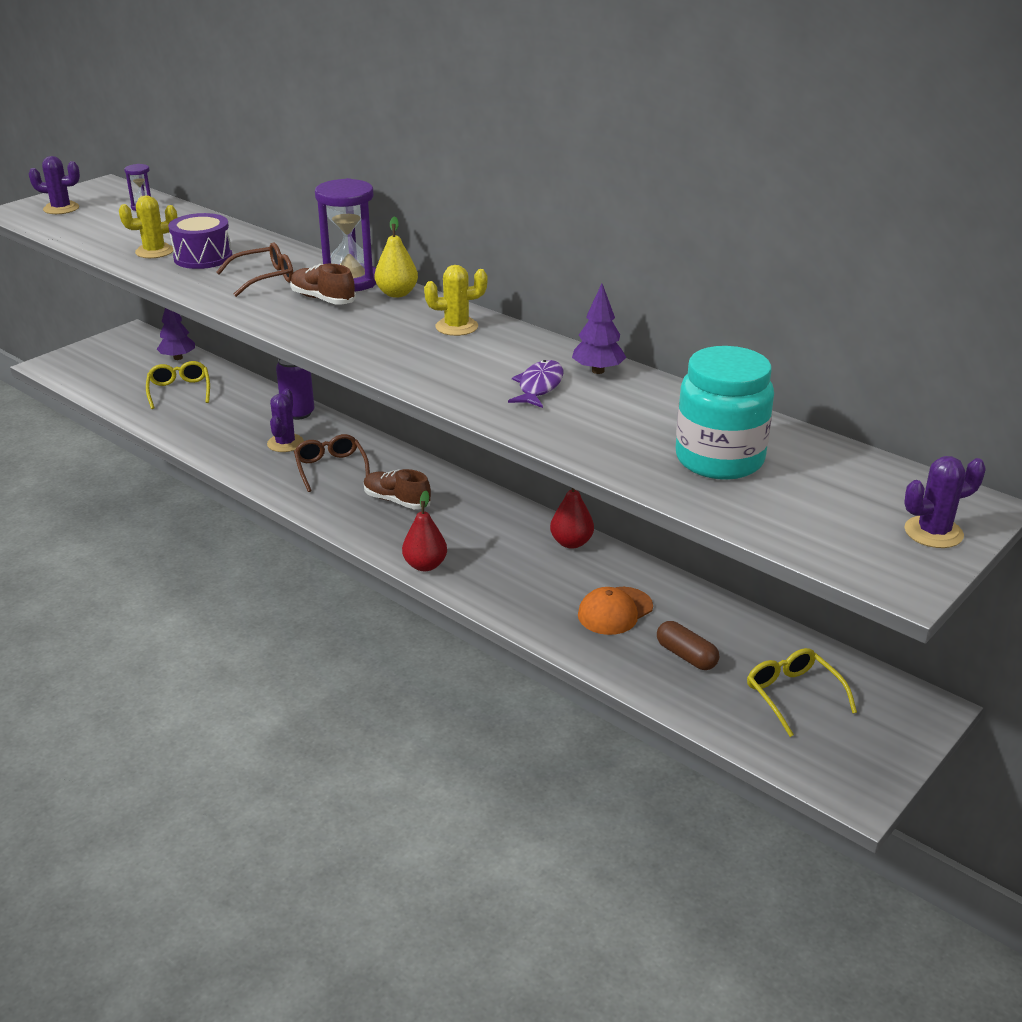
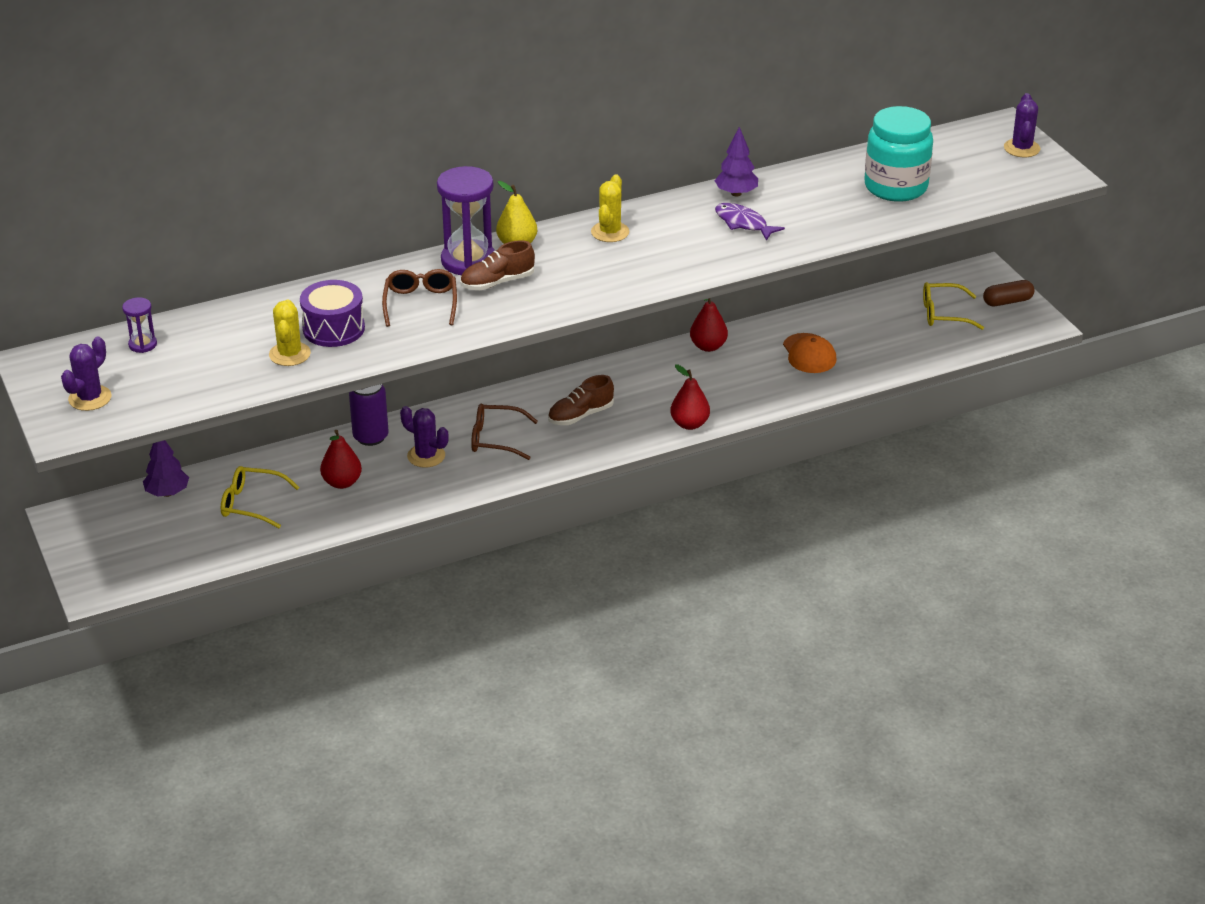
camera: 65 degrees left, 5 degrees up
(226, 418) = (342, 482): none -> red pear
(686, 656) = (878, 341): brown capsule -> brown capsule (1007, 301)

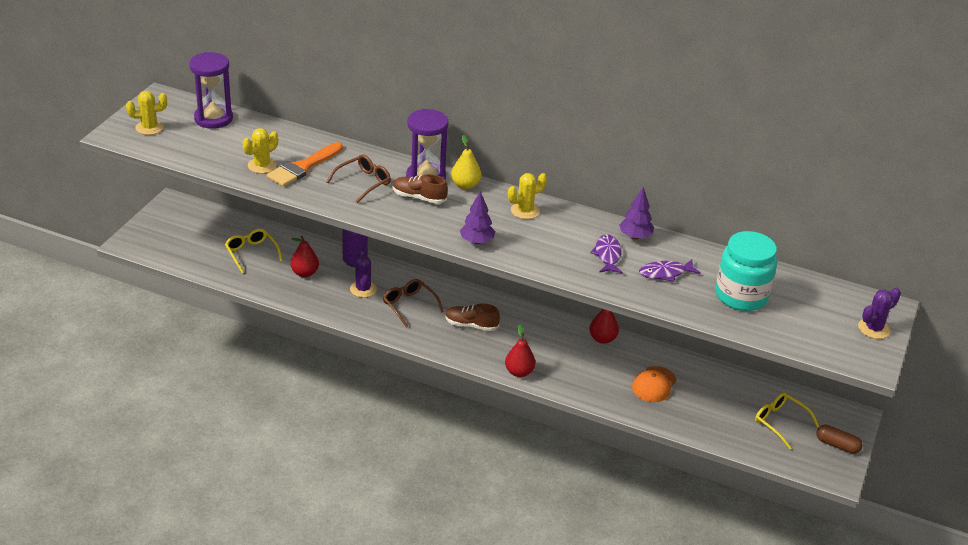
camera: 45 degrees right, 0 degrees up
(90, 398) = (149, 127): purple cactus -> yellow cactus
(142, 344) = (213, 118): purple hourglass -> purple hourglass, size x2.06
(167, 493) = (228, 222): purple tree -> purple tree (477, 241)
(333, 328) = (303, 167): purple drum -> orange brush
(812, 207) = (665, 273): none -> purple fish

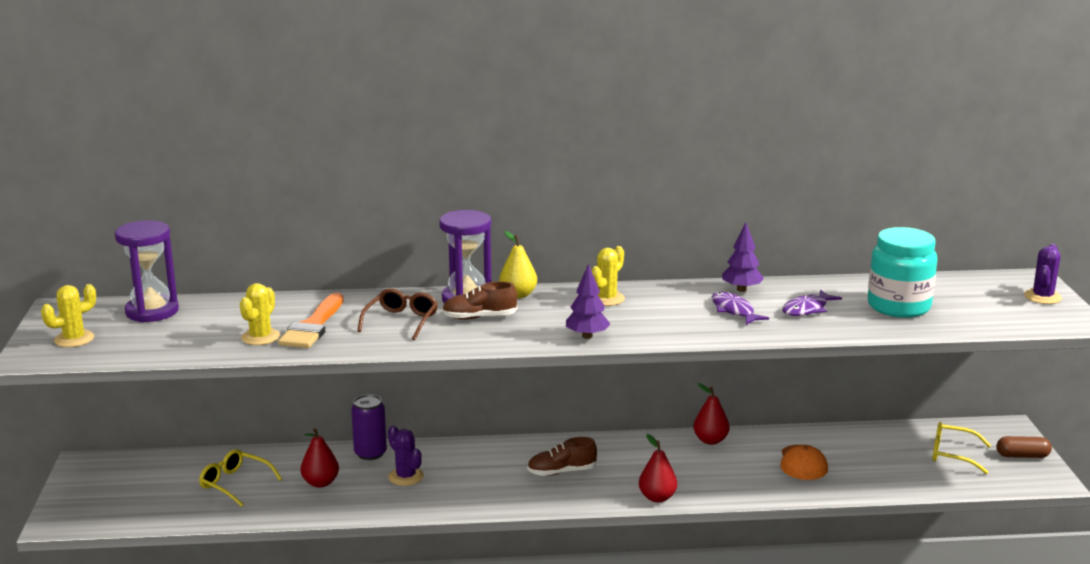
camera: 25 degrees left, 15 degrees down
(409, 305) = (474, 475): brown glasses -> none

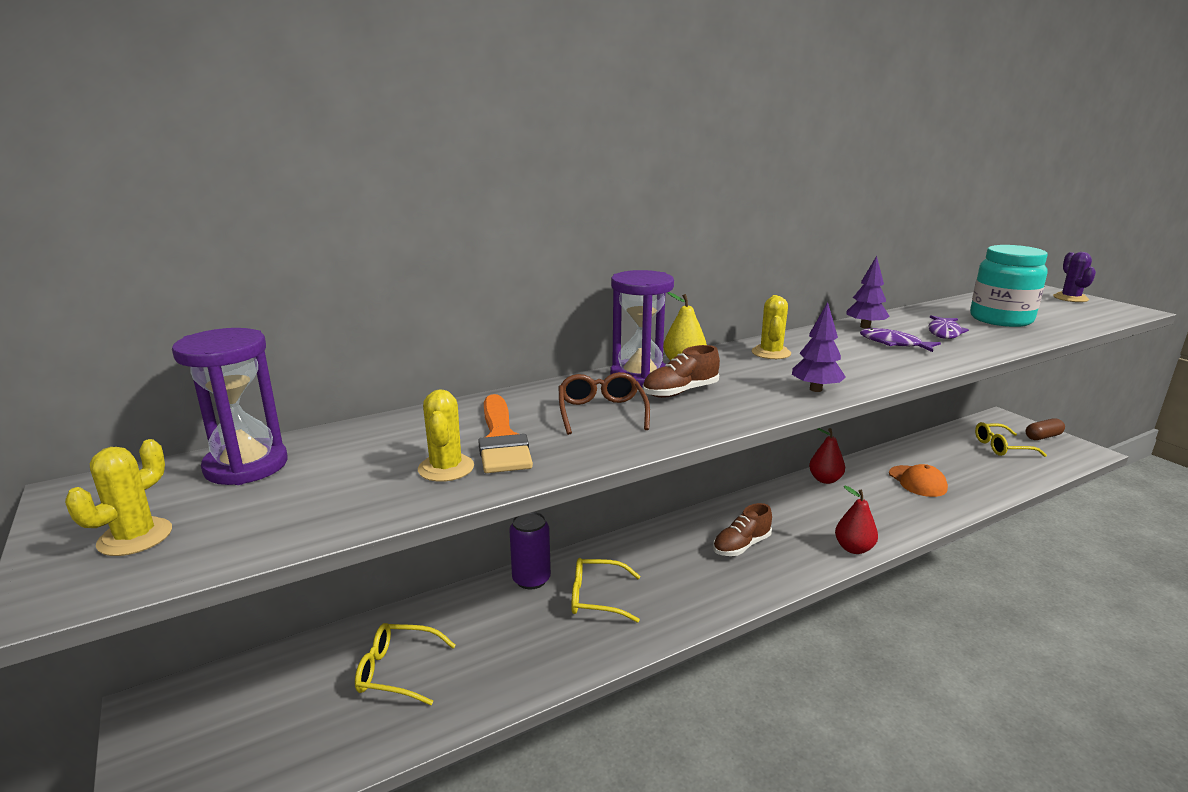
camera: 25 degrees left, 0 degrees up
(320, 483) = (505, 635): red pear -> none
(406, 477) = (595, 597): purple cactus -> yellow glasses

